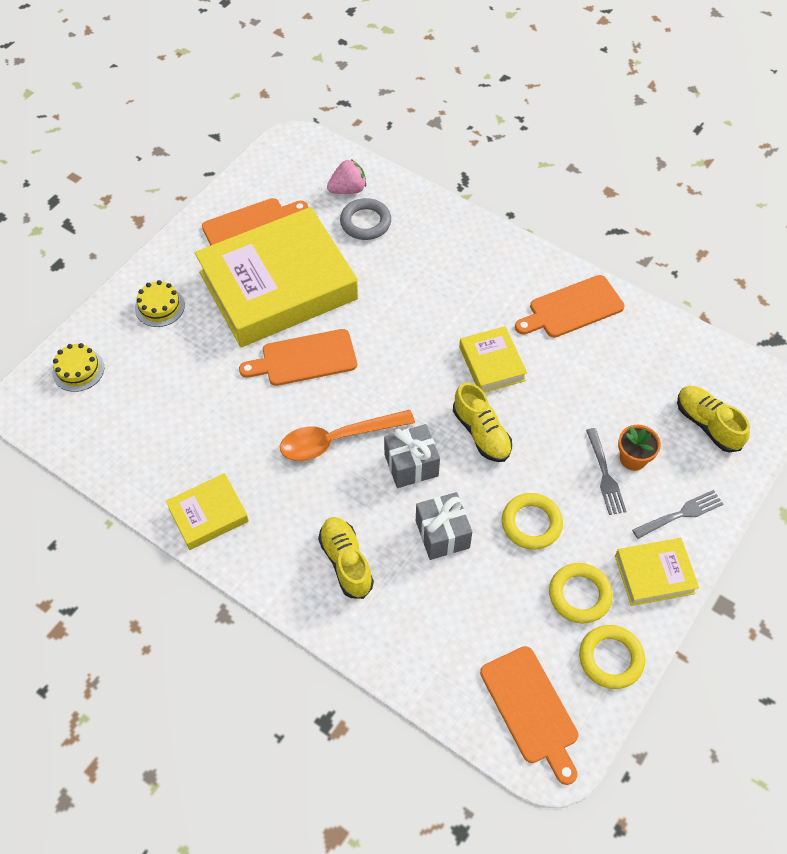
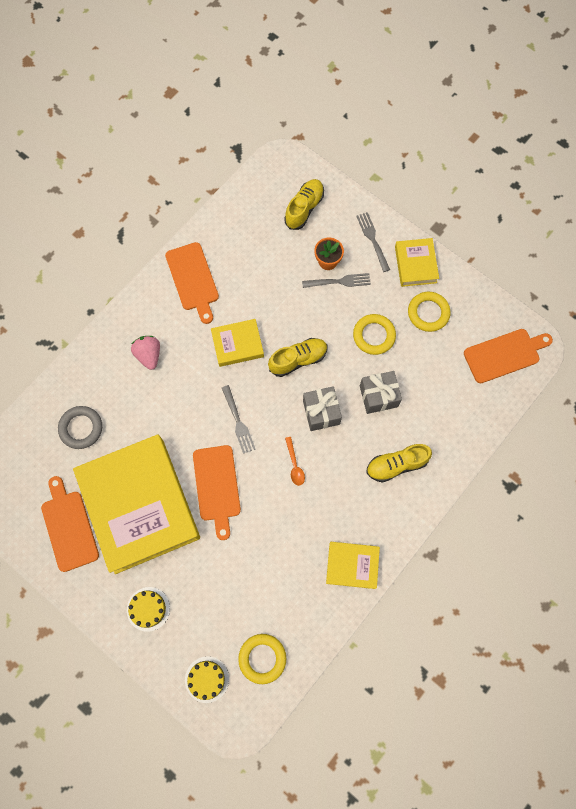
camera: 85 degrees left, 15 degrees up
(208, 514) = (352, 565): yellow book -> yellow book turned 60 degrees counterclockwise
(337, 439) = (294, 465): orange spoon -> orange spoon, size x0.48
(348, 189) = (41, 440): pink strawberry -> pink strawberry (149, 355)
(389, 373) = (238, 421): none -> grey fork
(610, 658) = (472, 301): yellow ring -> yellow ring (262, 658)
(707, 424) = (304, 208): yellow shoe -> yellow shoe turned 150 degrees clockwise

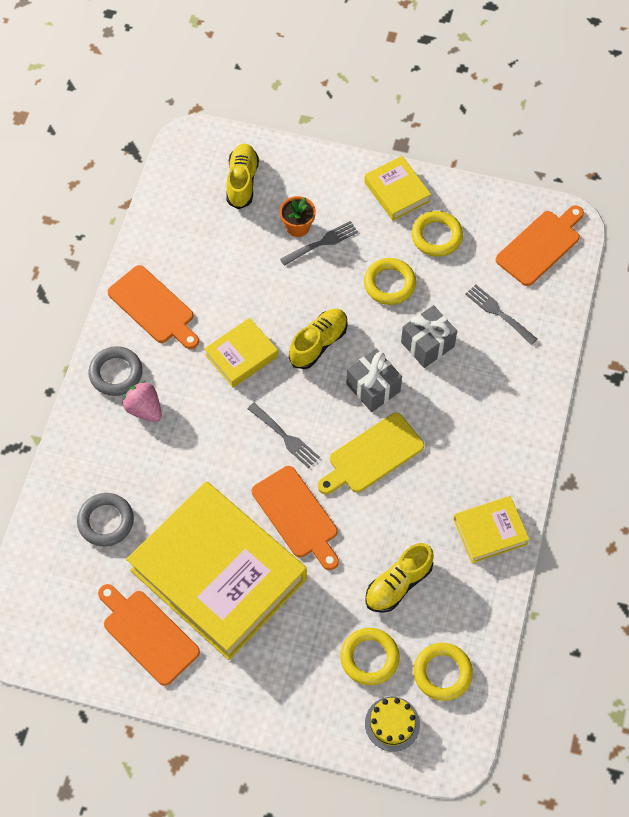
camera: 25 degrees left, 10 degrees down
(142, 318) = (116, 373): none -> grey ring
(148, 609) = (286, 680): yellow cake -> none
(215, 621) = (369, 658): none -> yellow ring
(294, 465) = (372, 455): orange spoon -> yellow cutting board
(373, 240) = (336, 185): grey fork -> grey fork (499, 313)
(396, 465) = (483, 407): yellow shoe -> yellow shoe (398, 584)

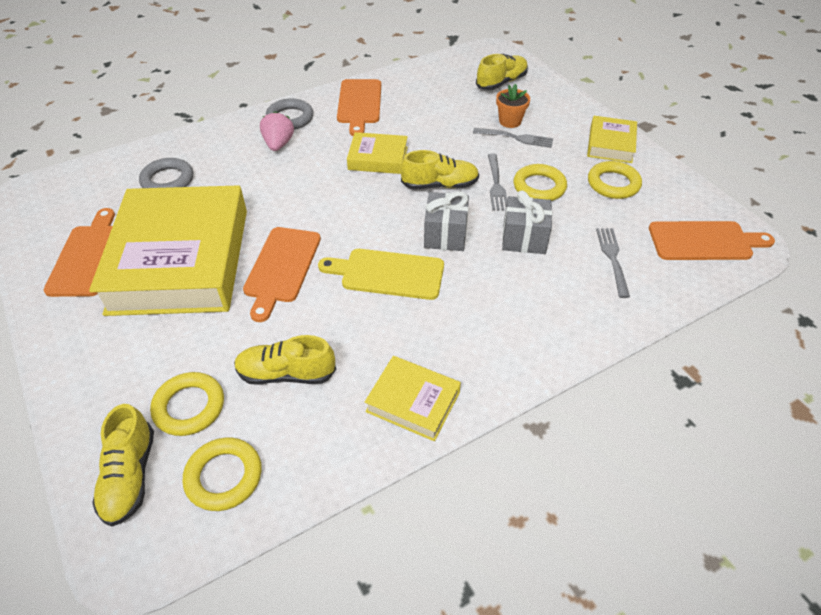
camera: 45 degrees right, 15 degrees down
(284, 436) = (341, 218): grey fork -> grey fork (496, 184)
(392, 723) = (130, 476): yellow cake -> yellow shoe

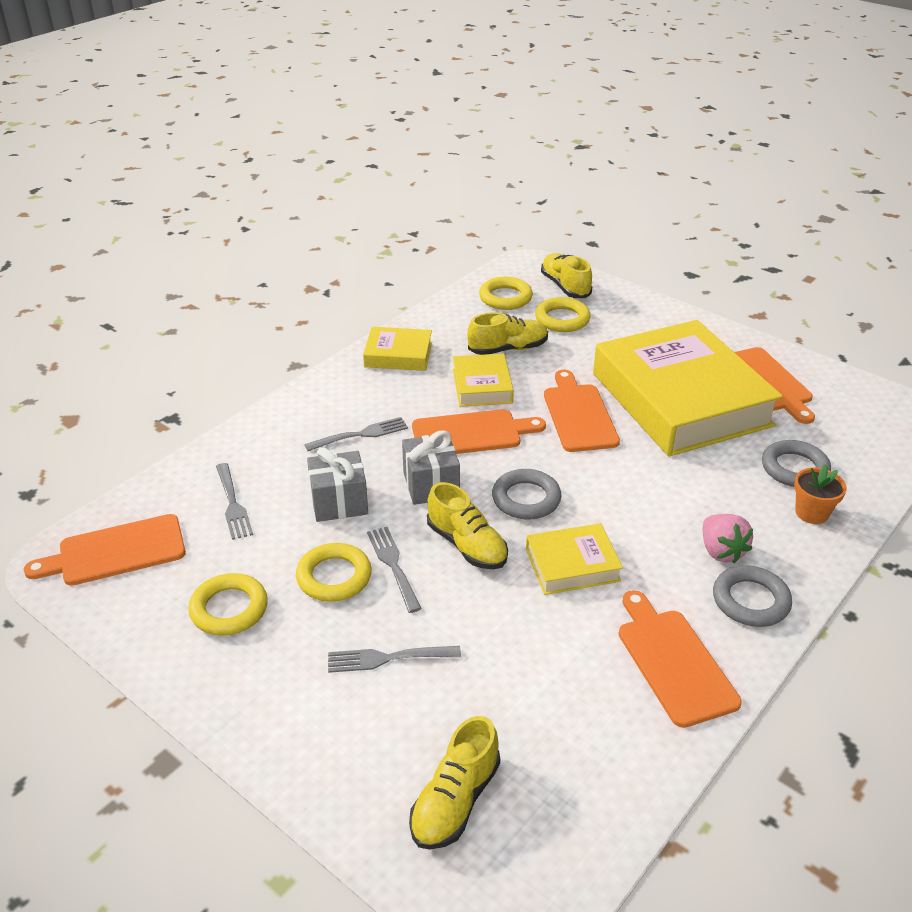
camera: 160 degrees right, 10 degrees down
(379, 206) = (526, 499): none -> grey ring
(388, 274) = (471, 433): yellow cutting board -> orange cutting board
(440, 185) = (467, 545): yellow shoe -> yellow shoe turned 105 degrees counterclockwise
(489, 299) = (360, 435): none -> grey fork
(510, 121) = (408, 693): orange flower pot -> orange flower pot (811, 513)
(610, 144) = (231, 688): yellow book -> yellow book (482, 386)

